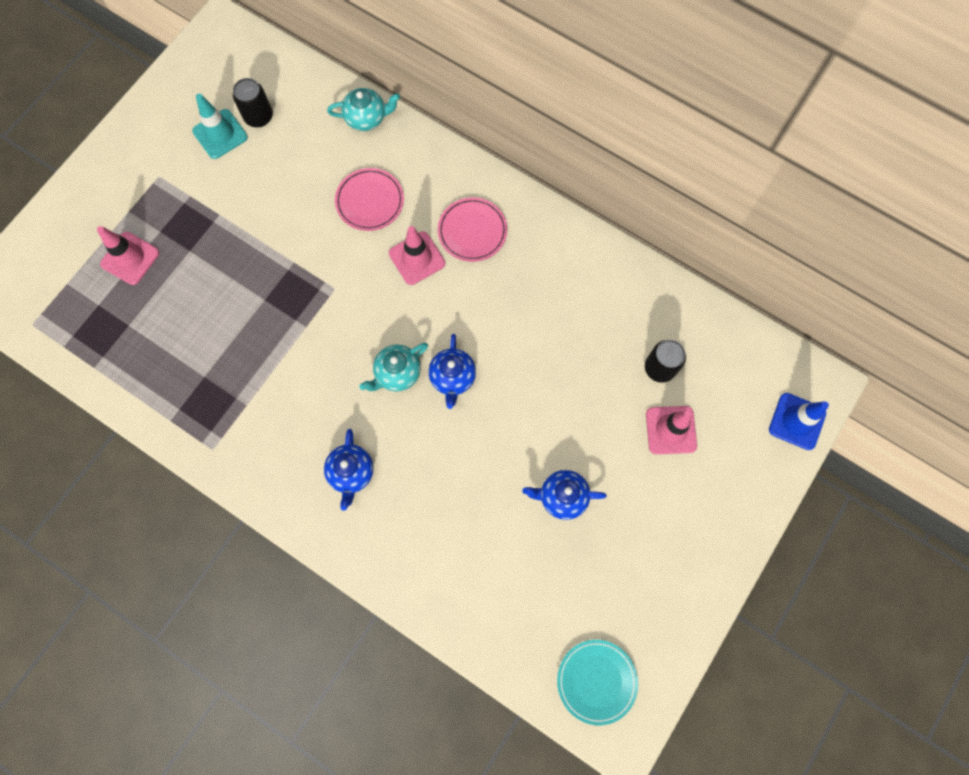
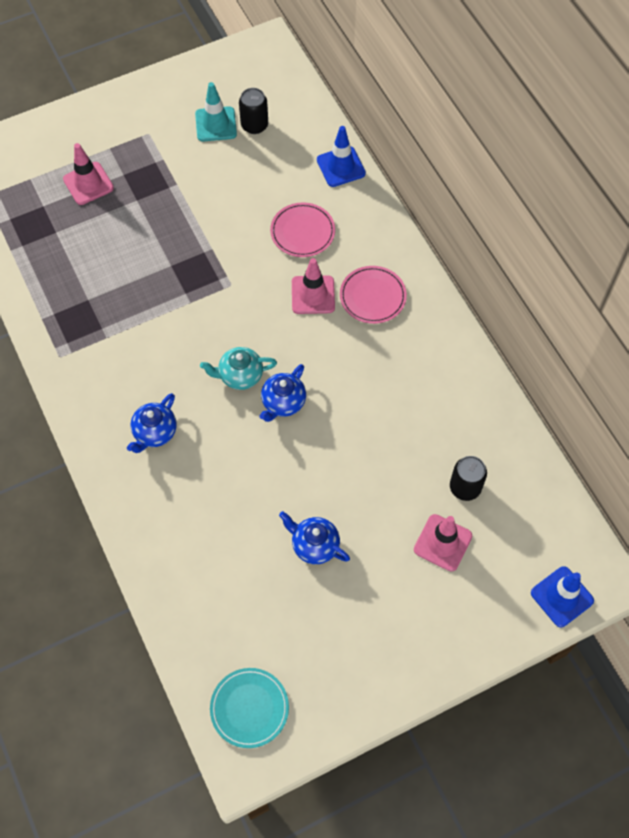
camera: 30 degrees right, 10 degrees down
(366, 118) = (341, 167): turquoise teapot -> blue traffic cone

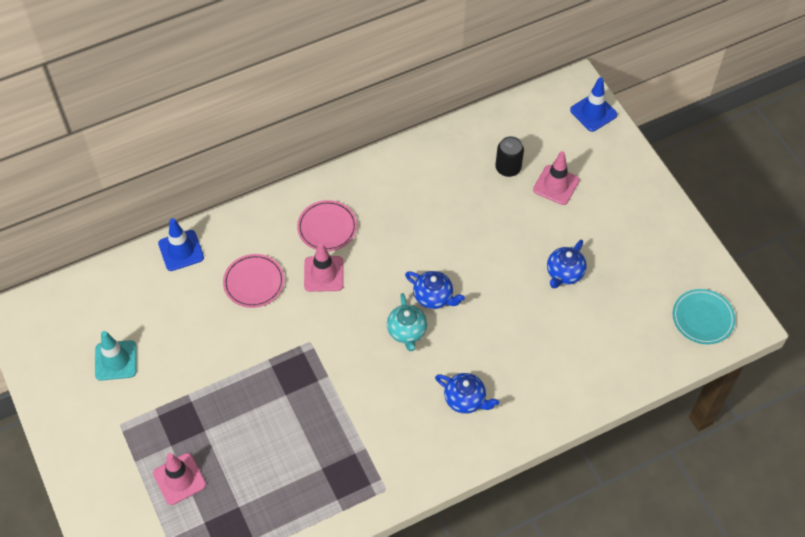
camera: 90 degrees left, 5 degrees down
(254, 125) = (121, 325): black can -> none

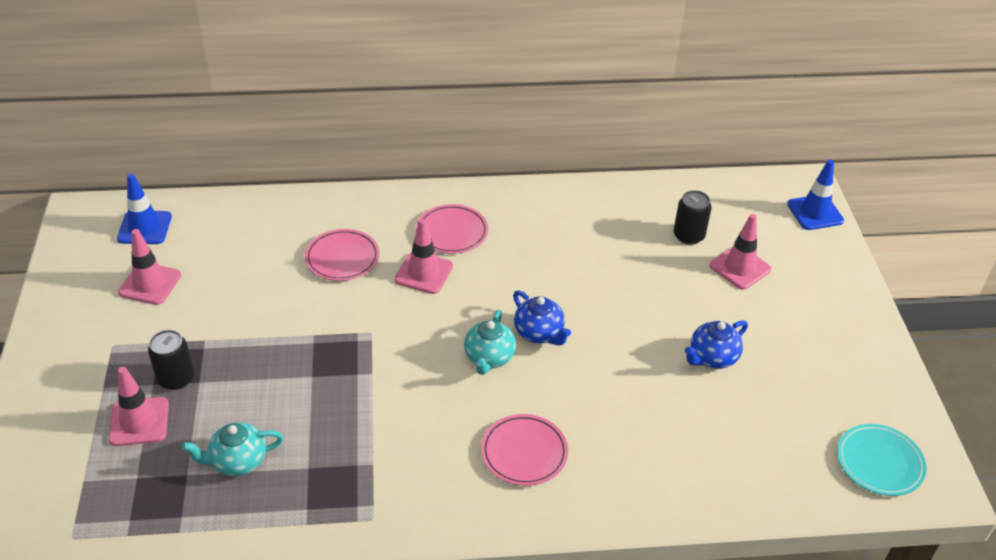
camera: 20 degrees right, 15 degrees down
(116, 360) = (150, 284): turquoise traffic cone -> pink traffic cone
(181, 250) = (283, 207): blue traffic cone -> blue traffic cone (144, 228)
(185, 434) = (176, 379): none -> black can
(269, 482) = (238, 461): none -> turquoise teapot
(465, 399) = (524, 452): blue teapot -> pink plate

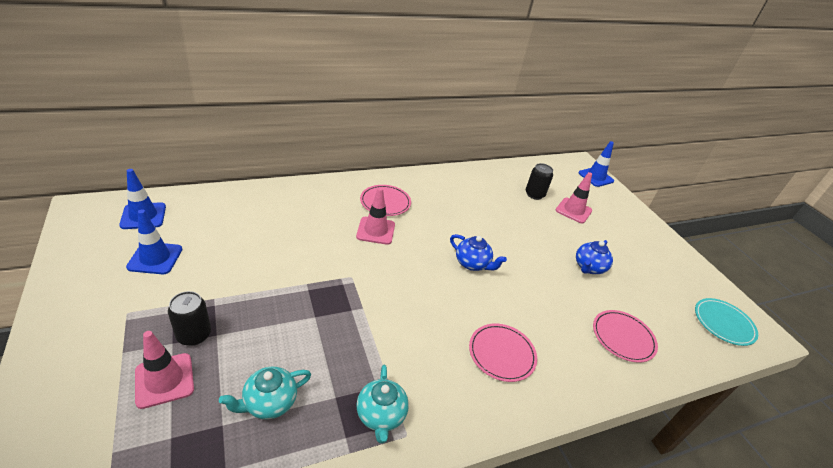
camera: 20 degrees left, 5 degrees down
(150, 284) = (155, 258): pink traffic cone -> blue traffic cone
(342, 258) = (312, 225): pink plate -> pink plate (623, 337)
(489, 358) = (446, 285): turquoise teapot -> turquoise teapot (381, 415)

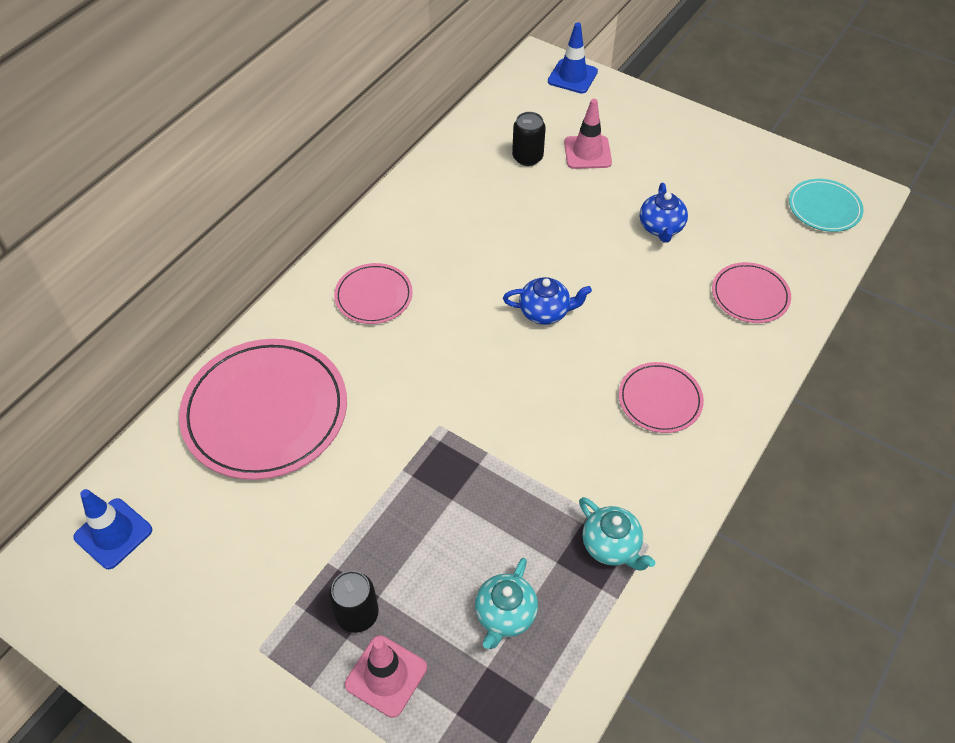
camera: 30 degrees left, 15 degrees up
(155, 258) = (203, 571): blue traffic cone -> none
(274, 214) = (265, 412): none -> pink plate
(376, 231) = (404, 345): pink traffic cone -> none

